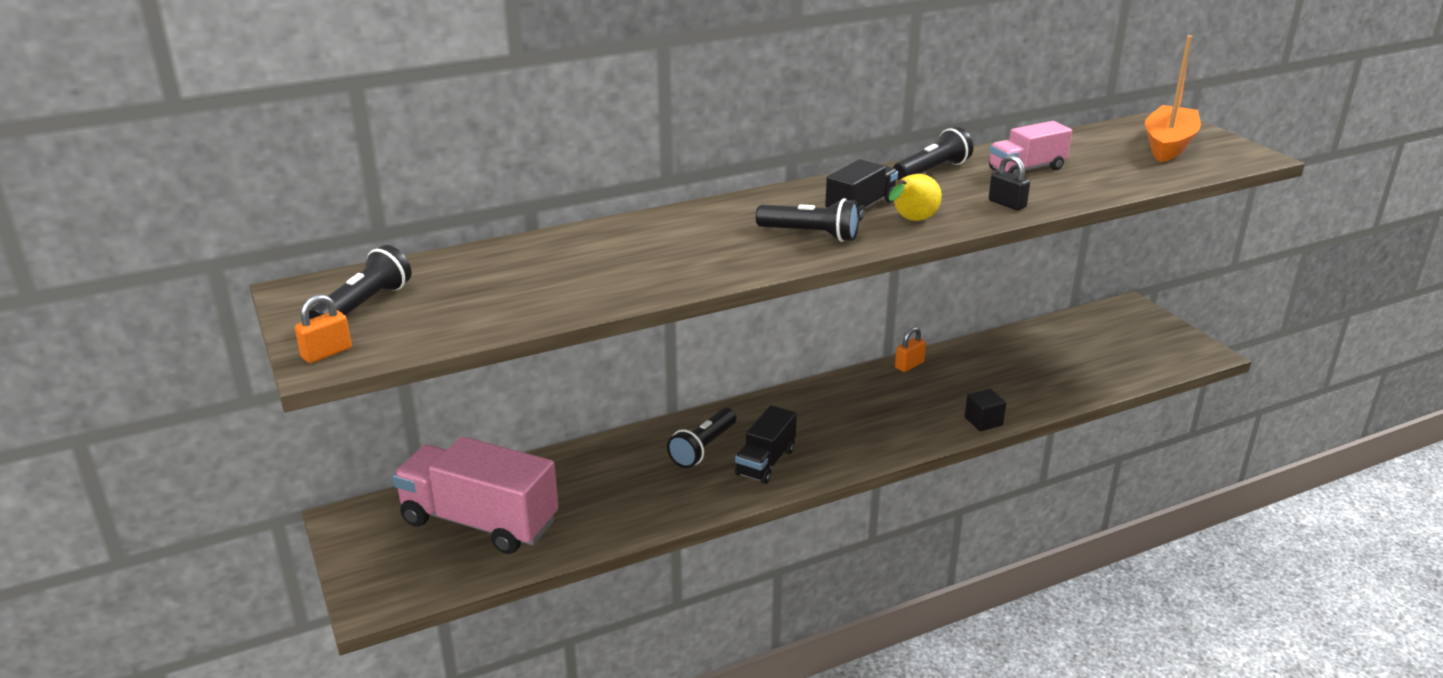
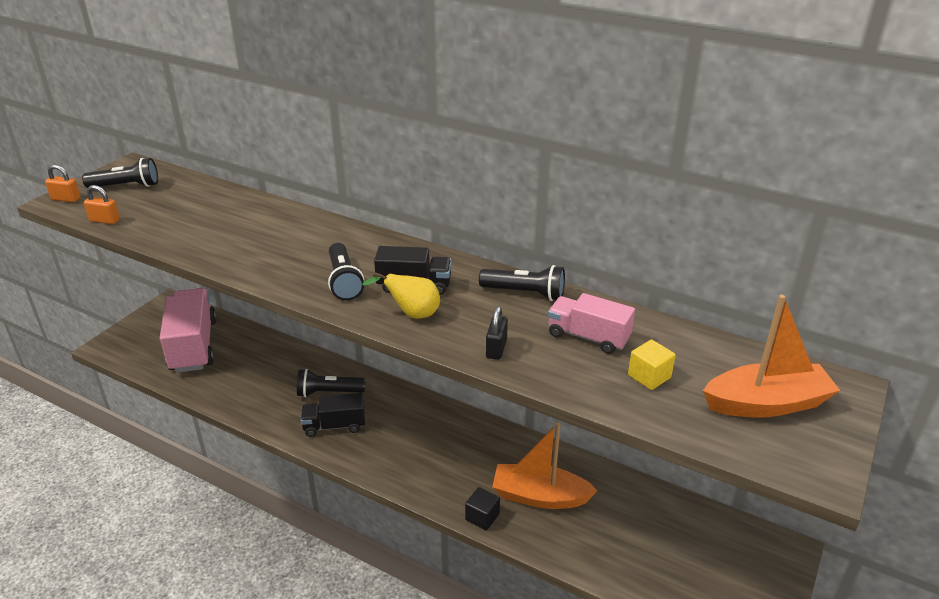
camera: 55 degrees right, 5 degrees up
(909, 365) = (525, 444): orange padlock -> orange padlock (105, 220)
(983, 383) = (539, 496): none -> orange boat
(1101, 166) = (649, 376): none -> yellow cube

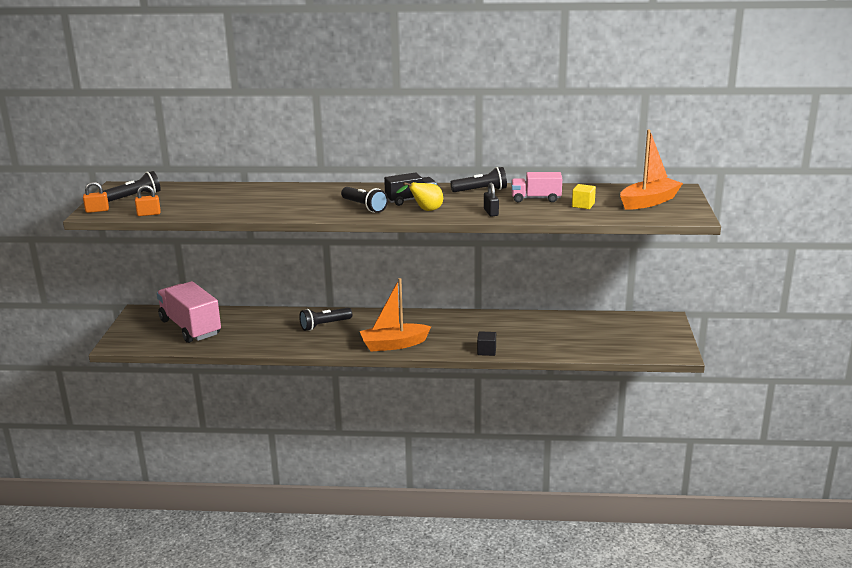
camera: 25 degrees left, 10 degrees down
(334, 426) = (347, 339): black truck -> none
(539, 496) = (513, 334): orange boat -> orange boat (394, 344)

